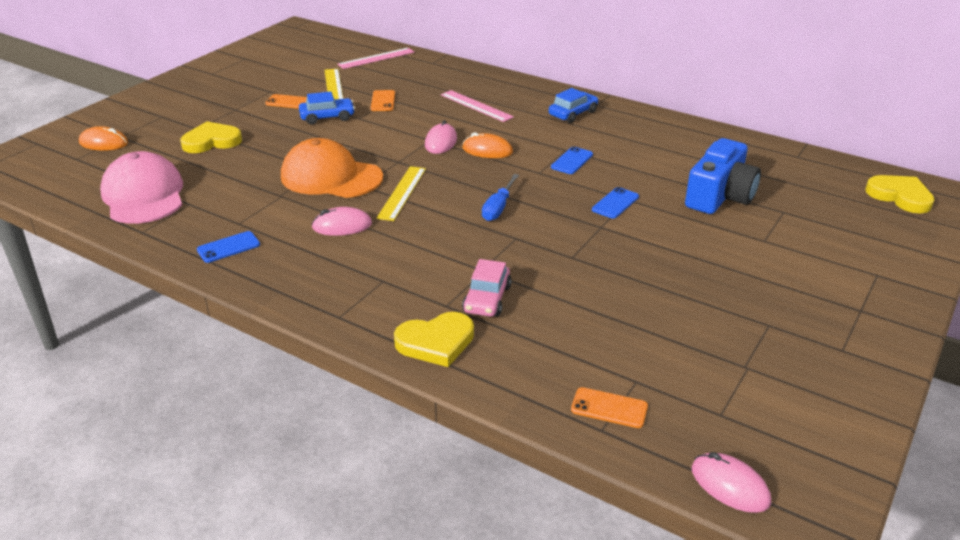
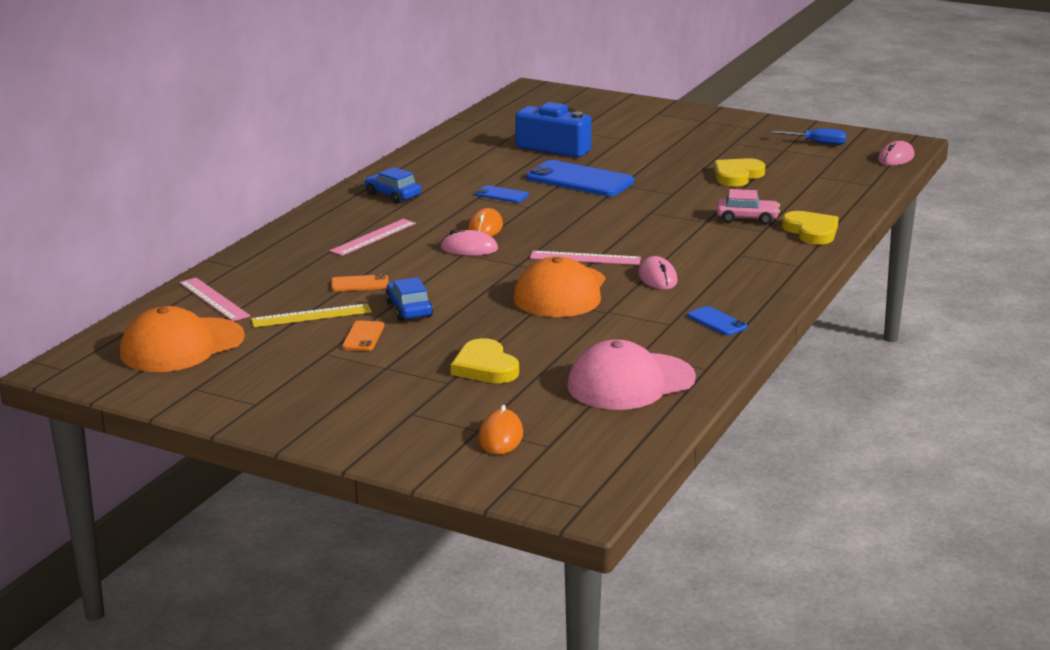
camera: 95 degrees left, 10 degrees down
(307, 52) = (182, 346): none -> orange cap
(402, 193) = (585, 258): yellow ruler -> pink ruler
(498, 208) = (602, 219): blue screwdriver -> blue screwdriver (817, 143)
(609, 408) = (849, 183): orange phone -> none
(615, 203) = (579, 180): blue phone -> blue phone, size x2.07
(900, 196) = (541, 99): yellow heart -> yellow heart (737, 175)

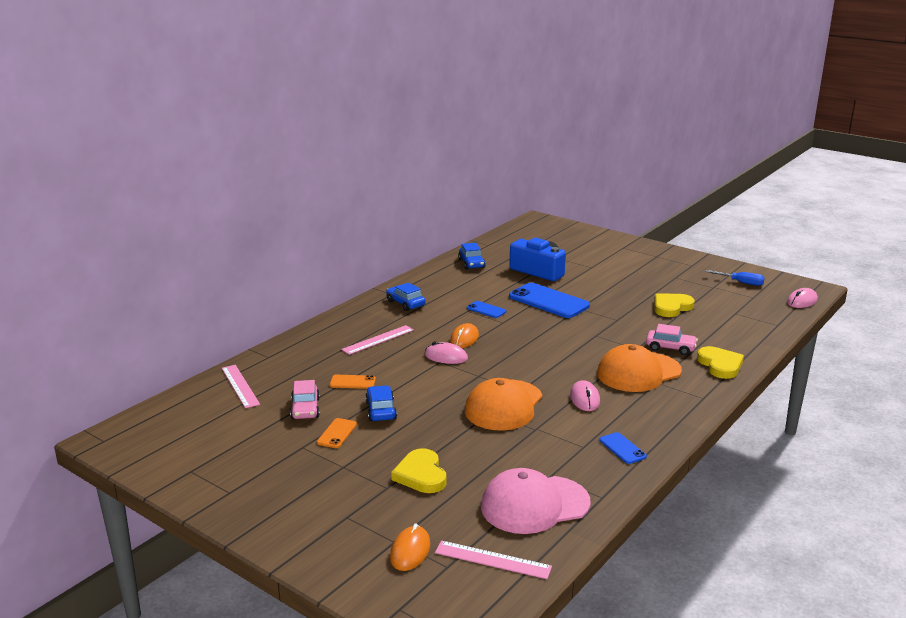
camera: 10 degrees right, 0 degrees up
(182, 346) = (198, 428): orange cap -> orange cap (638, 372)
(311, 316) = (305, 409): yellow ruler -> pink car
(463, 145) = (471, 263): none -> blue car
(585, 258) = (532, 374): pink ruler -> pink ruler (492, 560)

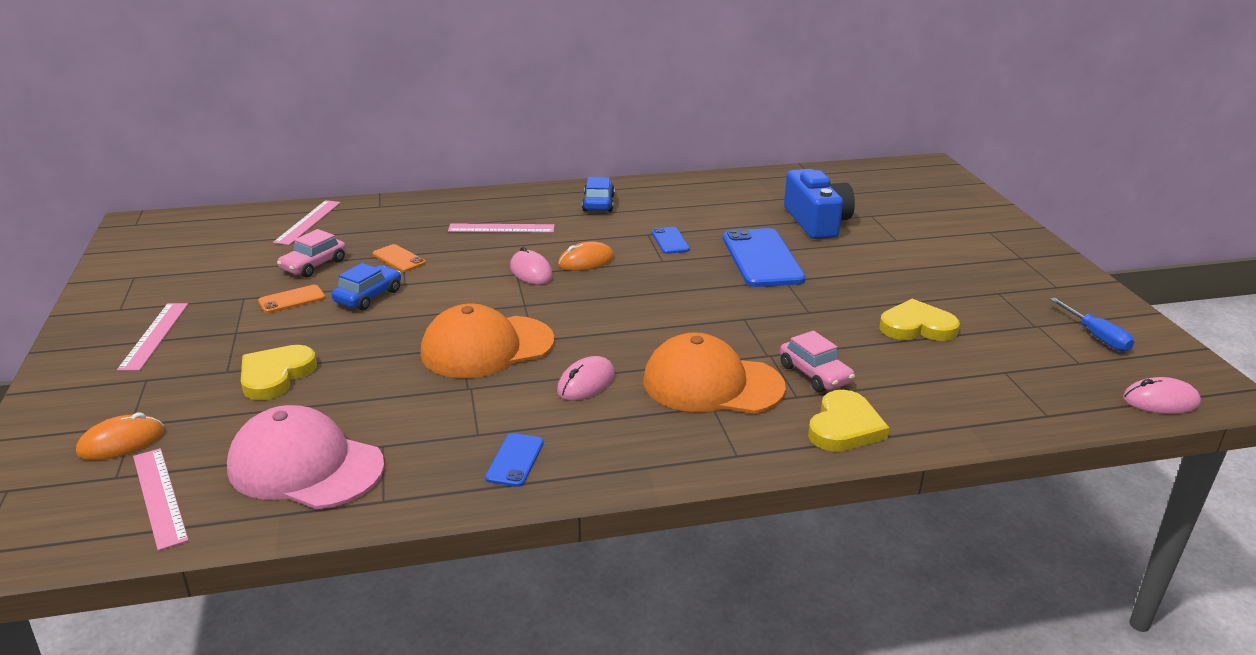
camera: 40 degrees right, 5 degrees up
(293, 493) = (154, 335): none -> pink ruler
(471, 263) = (750, 187): blue car -> none

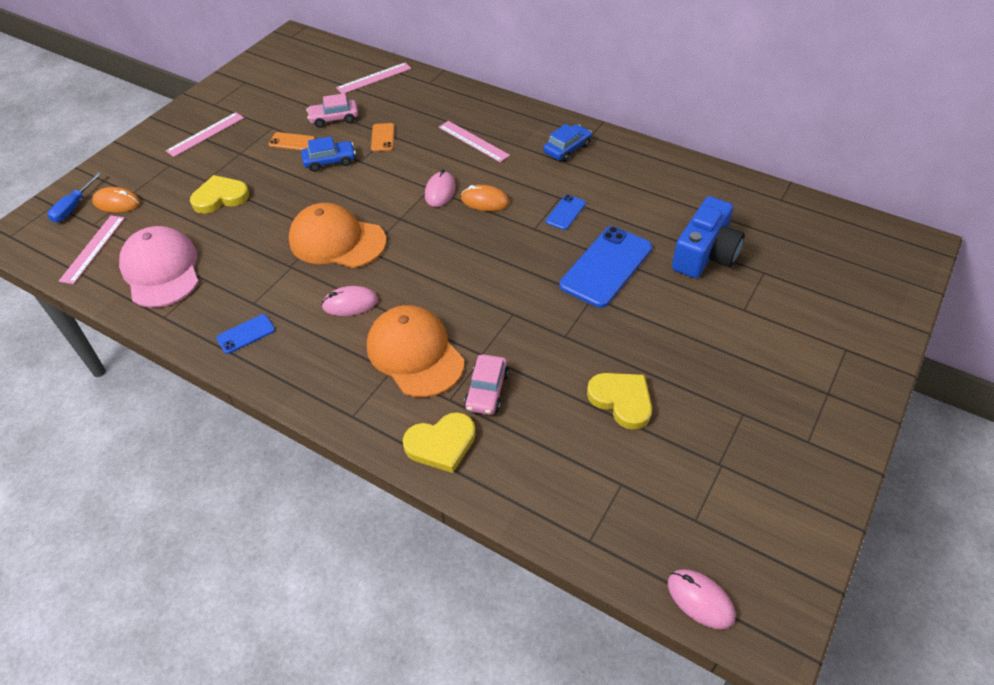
camera: 45 degrees right, 20 degrees up
(1096, 336) = (754, 509): blue screwdriver -> blue screwdriver (74, 207)

